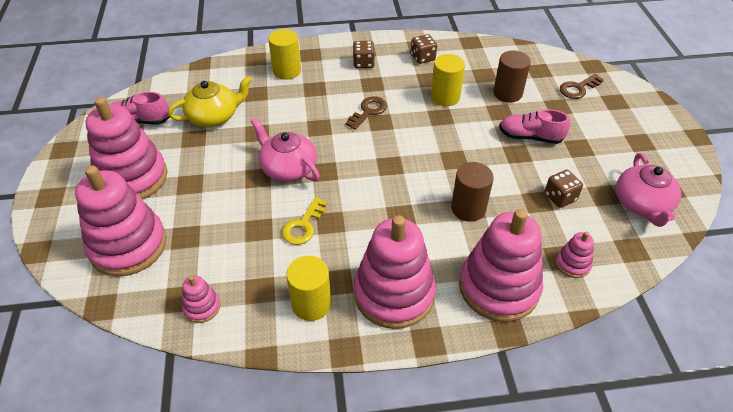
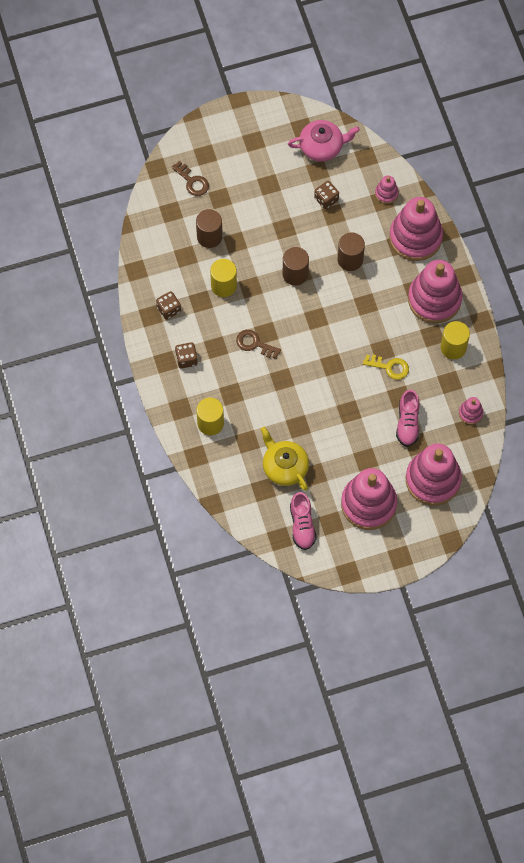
camera: 100 degrees left, 20 degrees up
(288, 168) = (334, 391): pink teapot -> none
(453, 154) = (295, 274): none -> brown cylinder
(530, 137) = (263, 219): pink shoe -> pink shoe (407, 423)

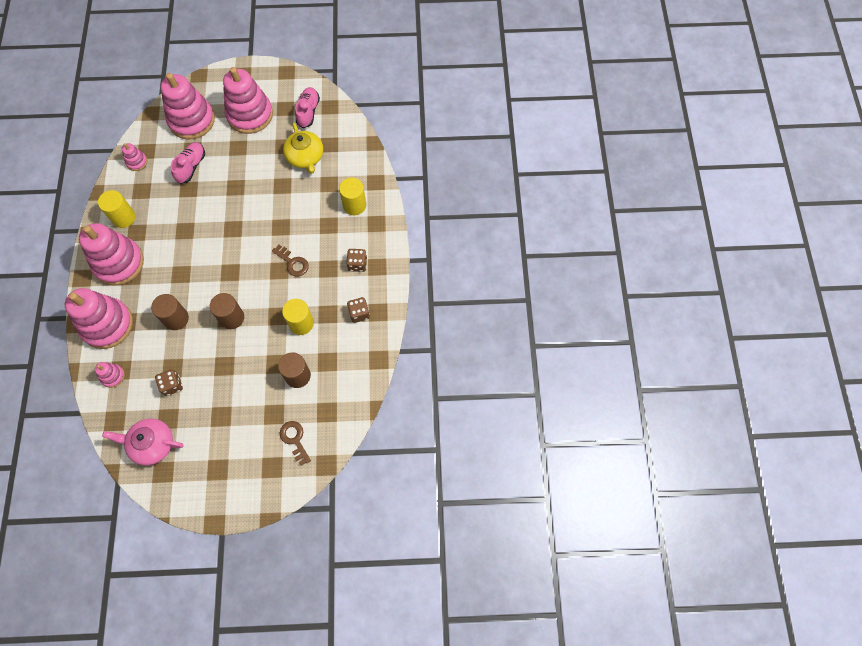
camera: 165 degrees left, 0 degrees up
(389, 367) = (185, 214): yellow key -> none

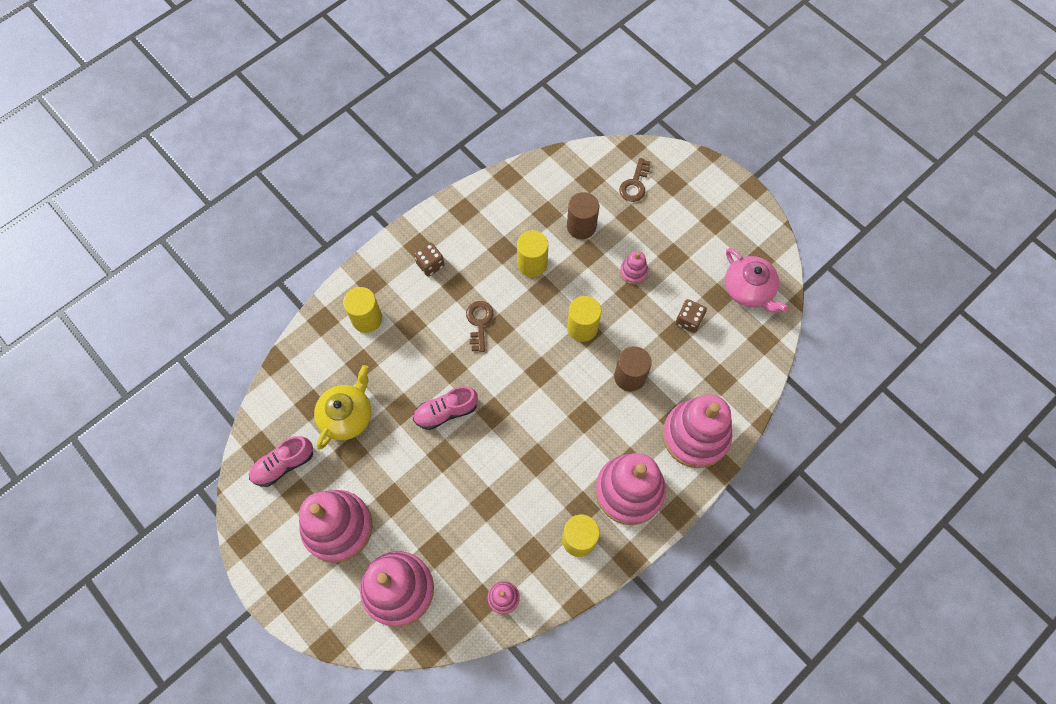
camera: 130 degrees left, 0 degrees up
(113, 376) = (732, 380): pink stacking toy -> pink stacking toy (633, 272)
(191, 167) = (458, 528): pink shoe -> pink shoe (446, 412)
(232, 318) = (582, 327): brown cylinder -> yellow cylinder
(359, 313) = (479, 224): brown dice -> none

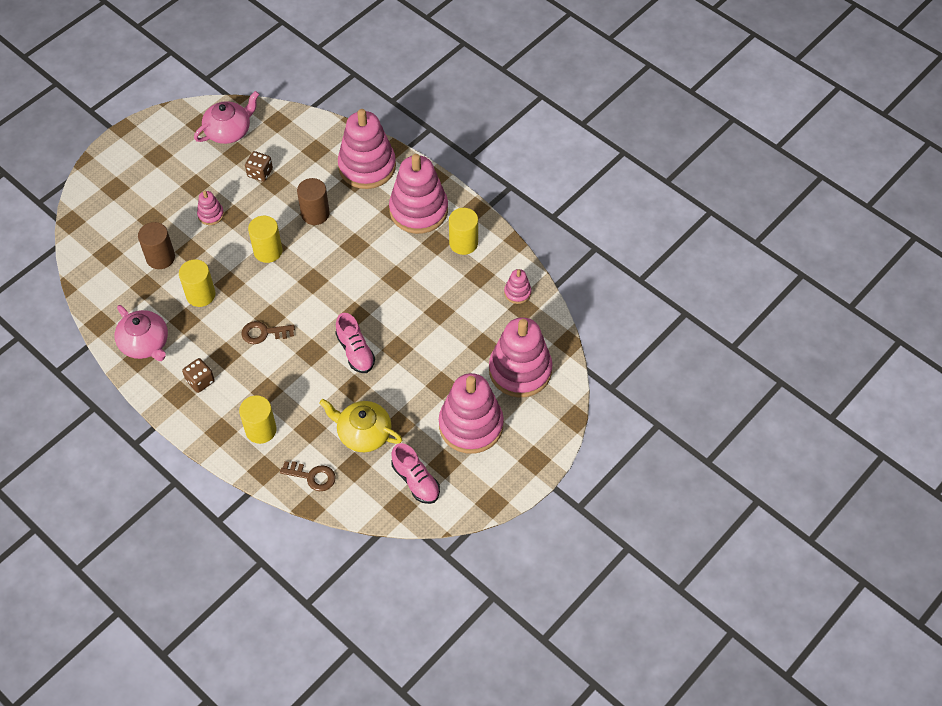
camera: 95 degrees left, 10 degrees down
(480, 216) = (145, 343): none -> pink teapot
(635, 184) = (115, 217): brown key -> brown key (312, 476)

